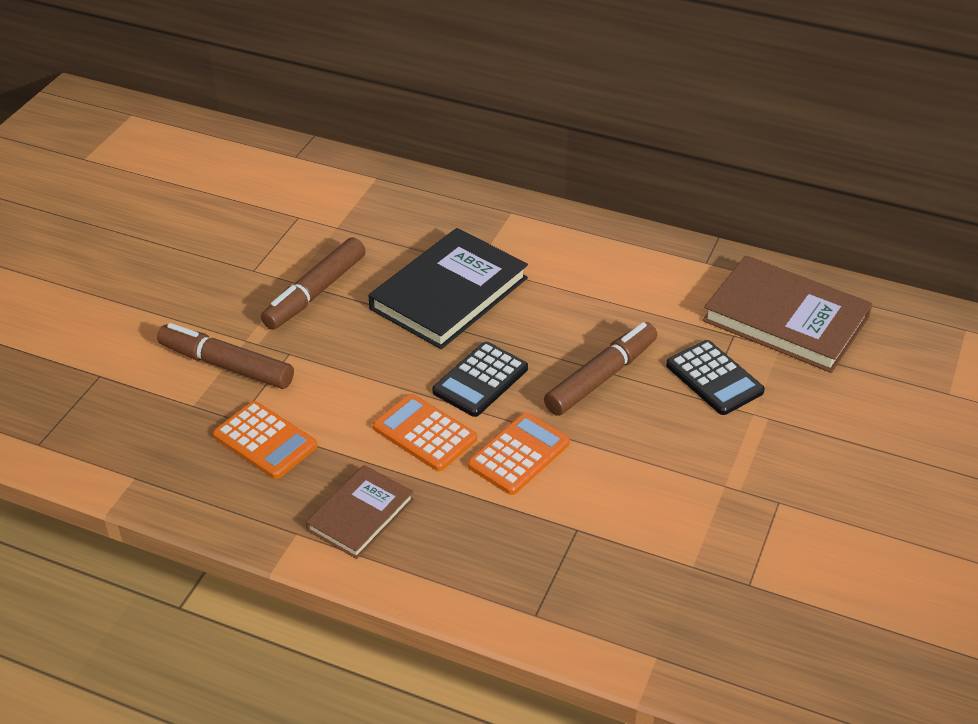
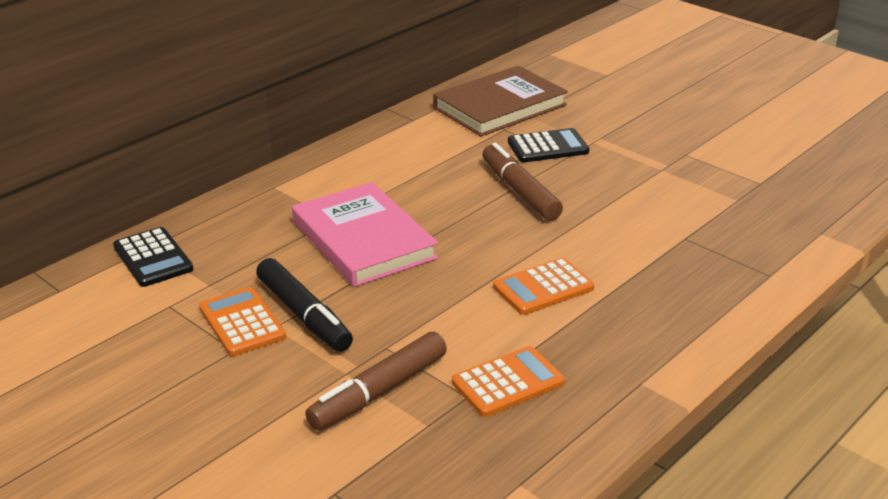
camera: 70 degrees left, 10 degrees down
(315, 292) = (304, 315): brown marker -> black marker
(360, 515) = (631, 341): brown book -> none
(449, 293) = (363, 240): black book -> pink book
(480, 380) = (490, 246): black calculator -> black calculator (153, 258)
(519, 454) = (591, 246): orange calculator -> orange calculator (242, 323)

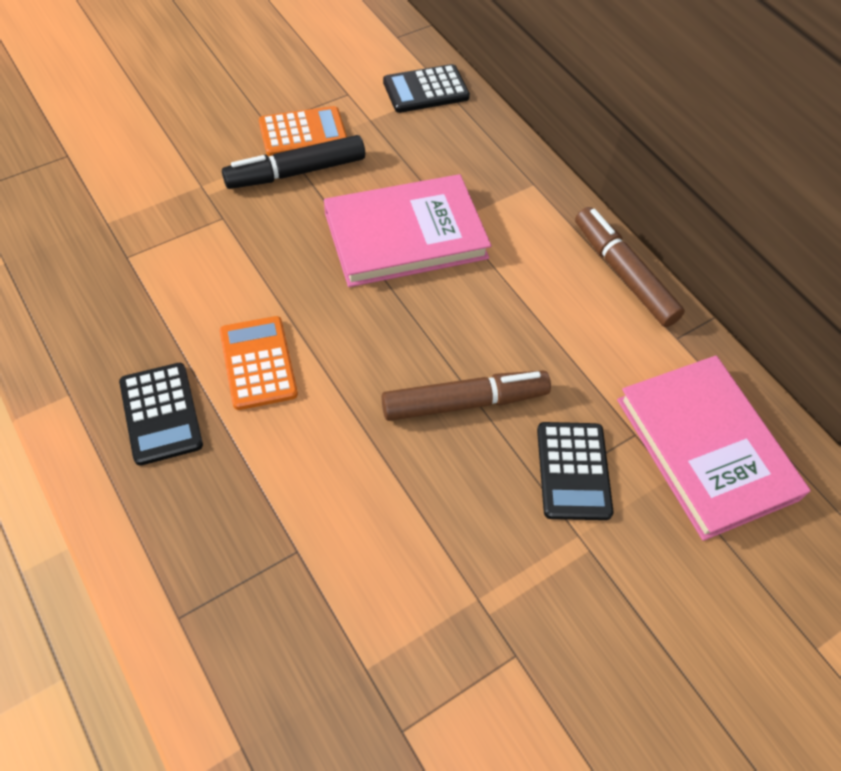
camera: 100 degrees right, 25 degrees up
(378, 391) = (165, 201): brown marker -> brown marker (623, 274)
(500, 106) = (706, 448): brown book -> pink book
(507, 382) = (128, 290): orange calculator -> none
(623, 325) = (161, 414): none -> black calculator

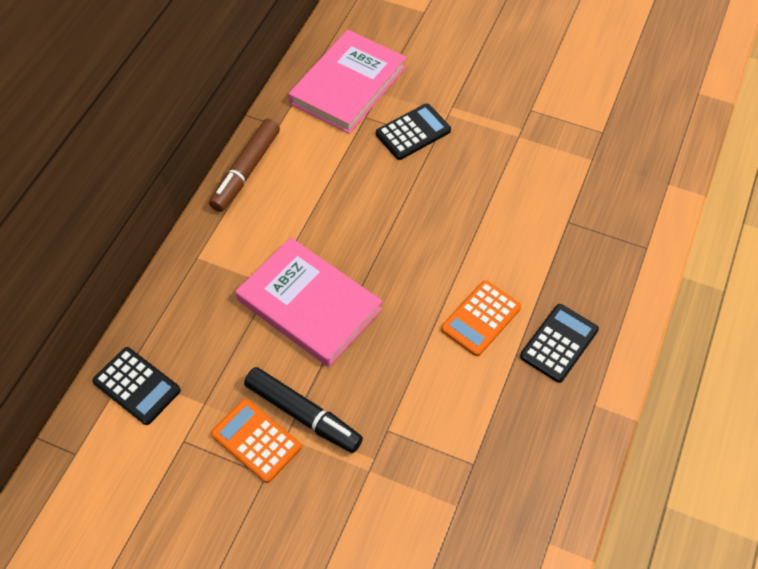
camera: 120 degrees left, 0 degrees up
(464, 402) = (413, 200): brown marker -> none

